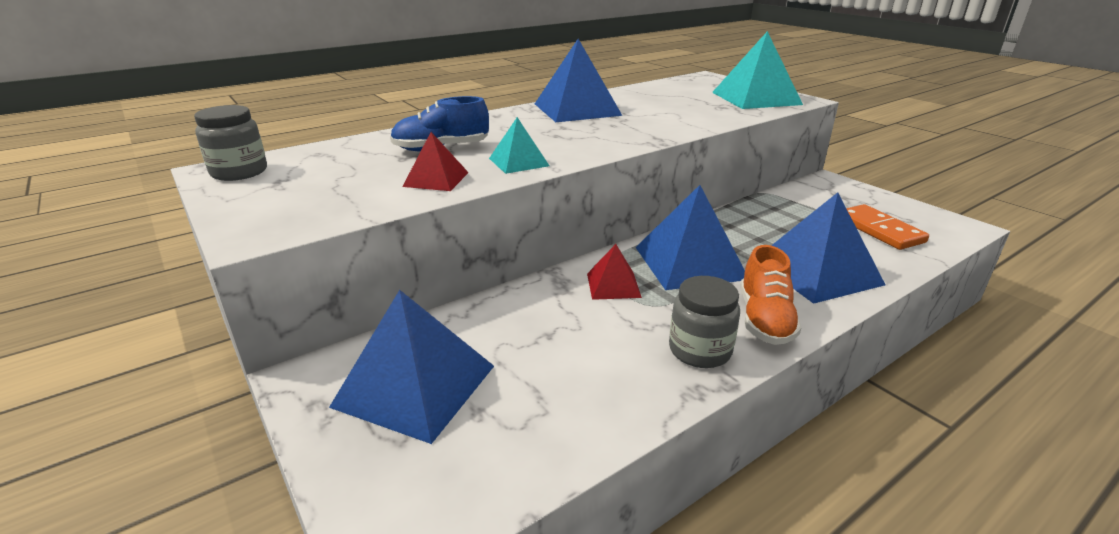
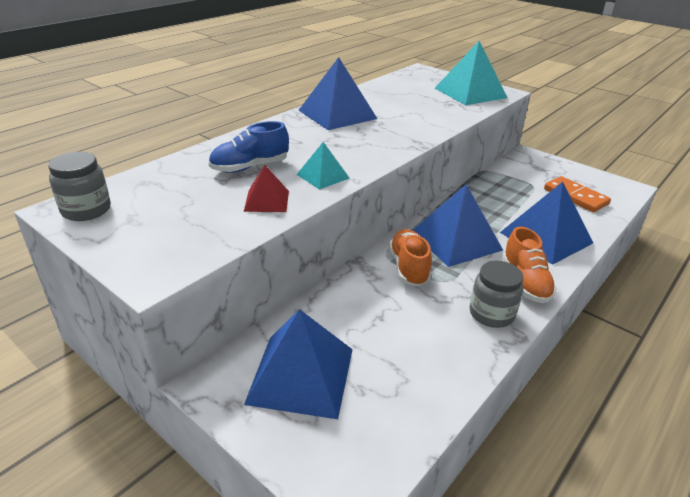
camera: 15 degrees left, 5 degrees up
(613, 285) = (409, 267): red pyramid -> orange shoe

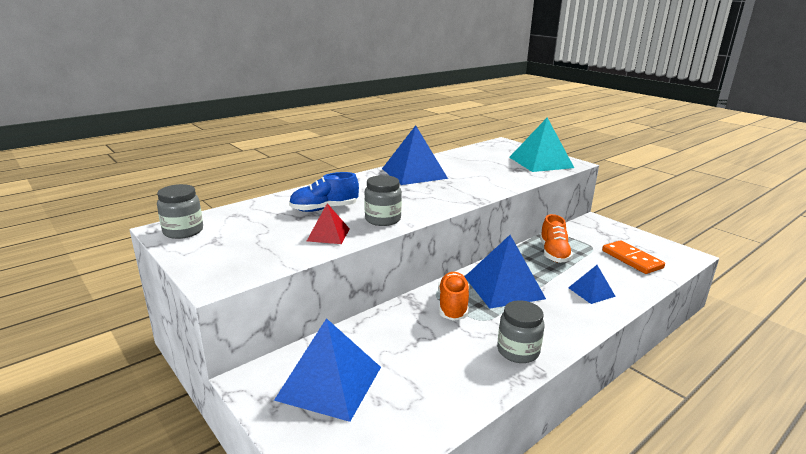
camera: 10 degrees right, 10 degrees down
(323, 176) = (383, 219): turquoise pyramid -> grey jar
(525, 282) = (558, 328): orange shoe -> orange shoe (553, 253)
(546, 237) = (591, 292): blue pyramid -> blue pyramid, size x0.53

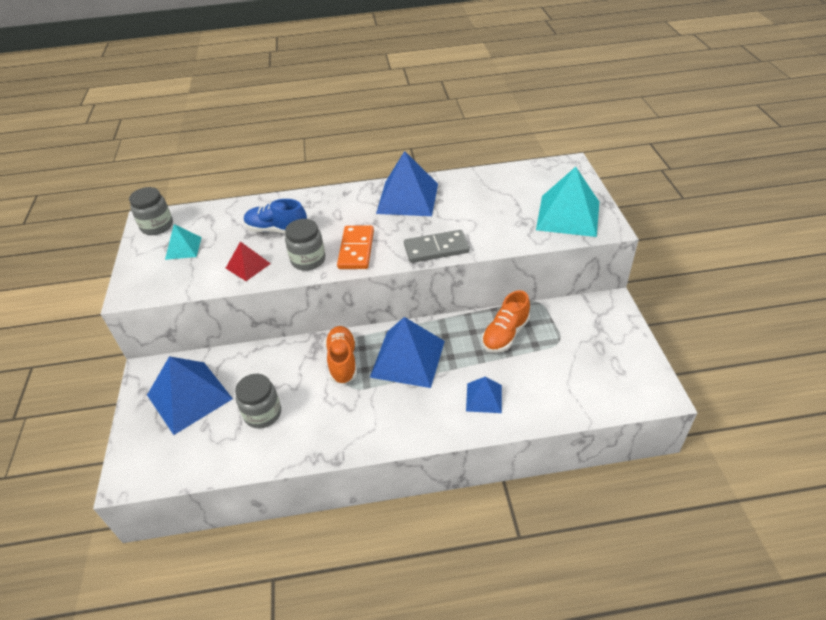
camera: 35 degrees right, 20 degrees up
(238, 238) = (183, 248): none -> turquoise pyramid
(453, 306) = (342, 361): orange shoe -> orange shoe turned 45 degrees counterclockwise
(479, 193) = (436, 249): none -> grey domino
(518, 351) = (343, 431): grey jar -> grey jar (262, 414)
(631, 259) = (581, 374): orange domino -> orange domino (356, 249)

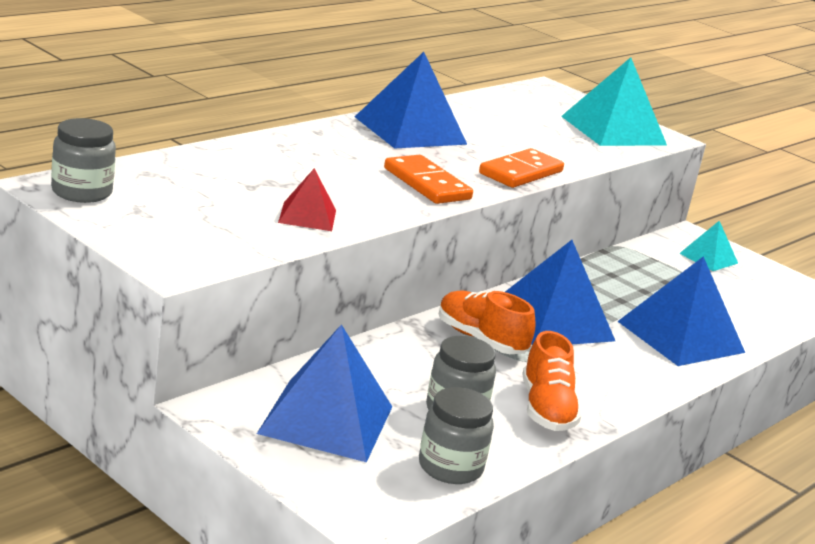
camera: 45 degrees left, 20 degrees down
(183, 248) = (173, 210): turquoise pyramid -> turquoise pyramid (708, 258)
(277, 230) = (285, 176): blue shoe -> none
(308, 260) = (382, 201): grey jar -> grey jar (450, 467)
(436, 249) = (521, 173): grey domino -> orange domino
(484, 398) = (681, 337): blue pyramid -> blue pyramid, size x1.88
(505, 334) = (626, 279): orange shoe -> orange shoe (546, 409)

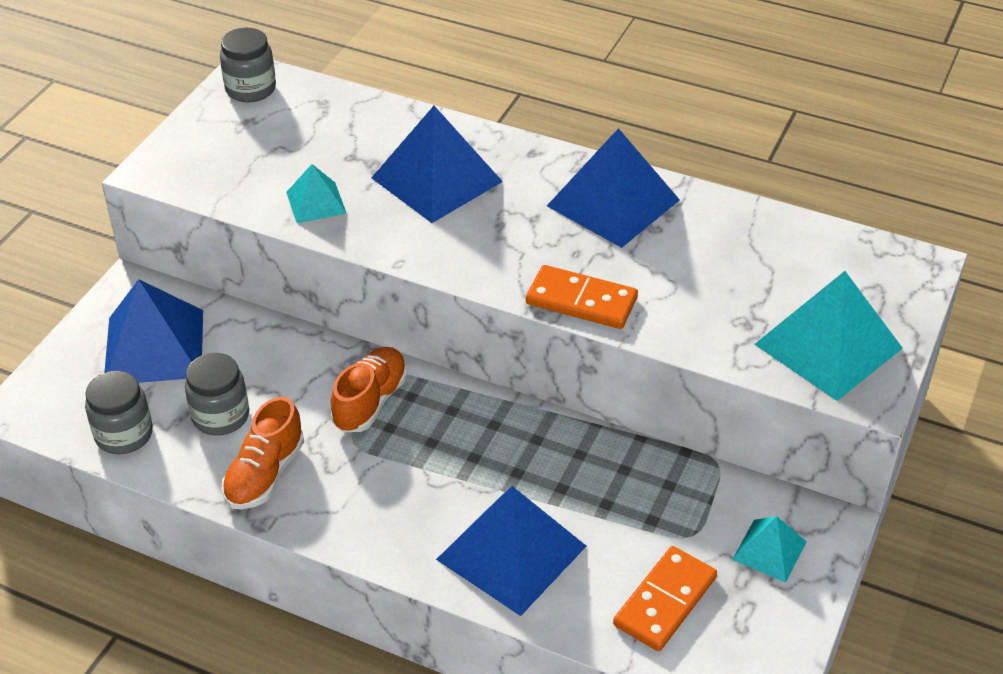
camera: 75 degrees right, 20 degrees up
(307, 216) = (316, 202): red pyramid -> turquoise pyramid
(426, 184) = (472, 247): orange domino -> orange domino (665, 601)
(546, 409) = (265, 474): orange shoe -> orange shoe turned 45 degrees counterclockwise
(553, 321) = (457, 444): blue pyramid -> blue pyramid (436, 179)

